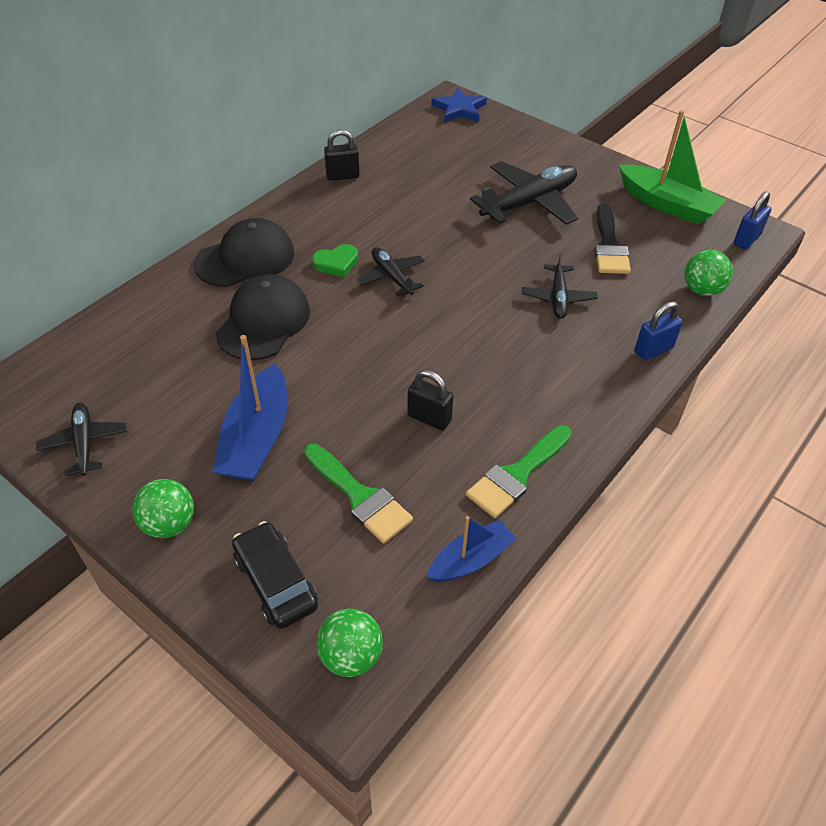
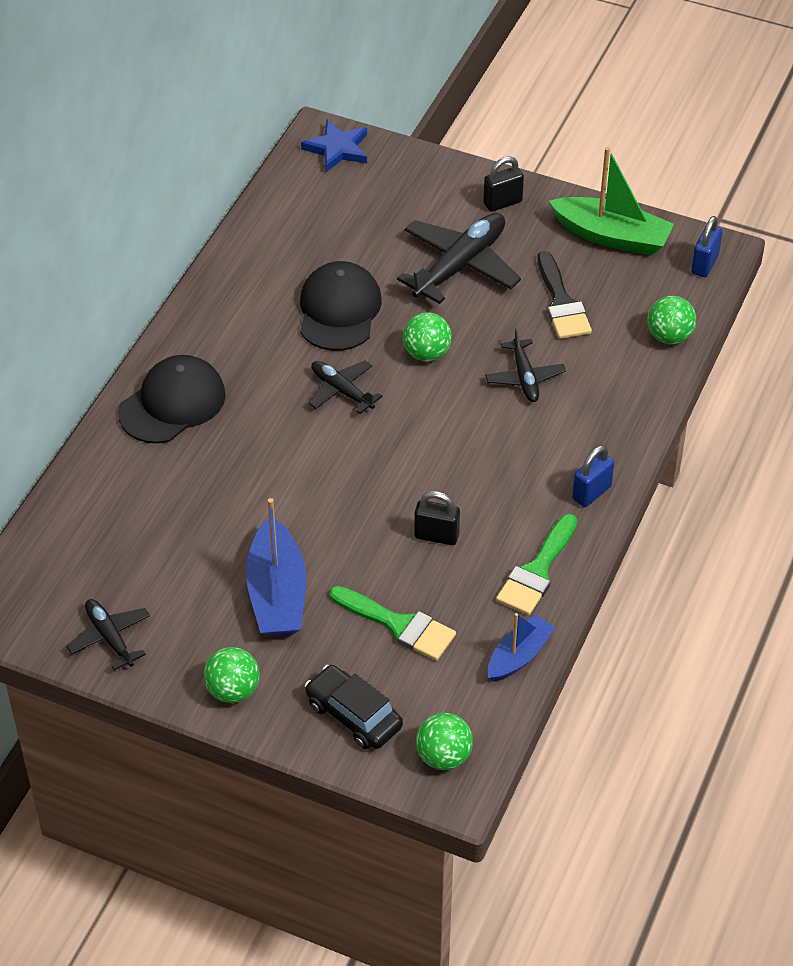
camera: 15 degrees left, 0 degrees up
(264, 322) = (227, 472): black cap -> black cap (339, 310)
(336, 263) = (275, 387): green heart -> none
(342, 176) = (235, 273): black padlock -> black padlock (502, 203)
(477, 262) = (426, 353): none -> green ball
(653, 349) = (634, 415): blue padlock -> blue padlock (591, 493)

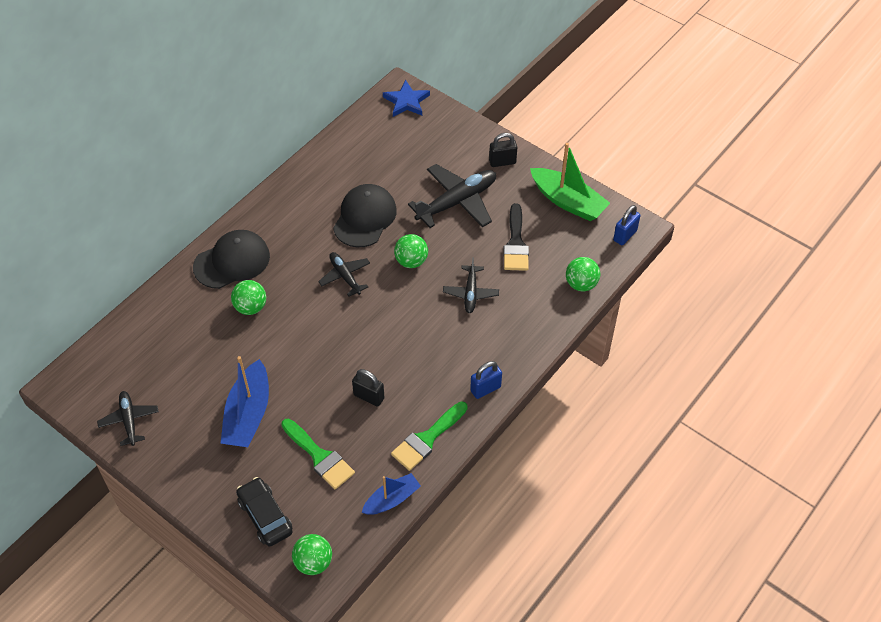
camera: 15 degrees right, 5 degrees up
(233, 690) = (193, 478): green ball -> green ball (251, 307)

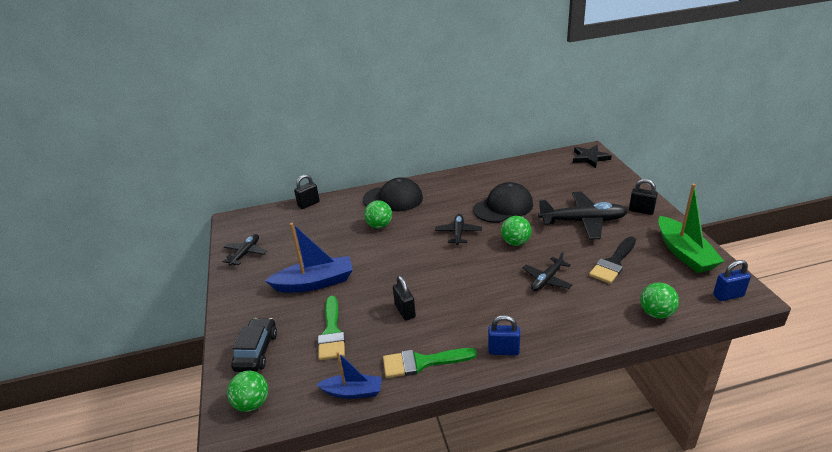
camera: 40 degrees right, 20 degrees down
(134, 317) = (308, 204): none -> black padlock
(248, 414) = (314, 283): blue boat -> blue boat turned 150 degrees counterclockwise
(406, 101) = (590, 158): blue star -> black star

